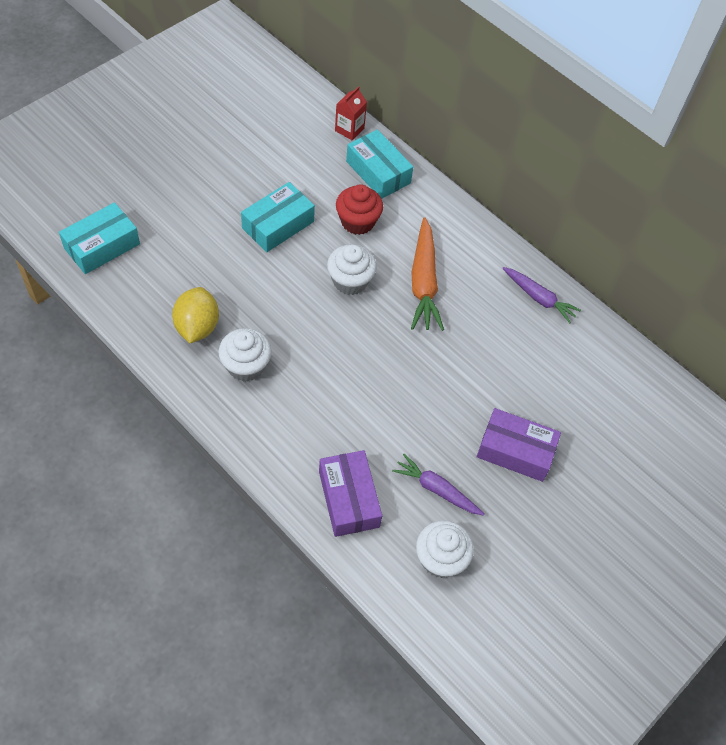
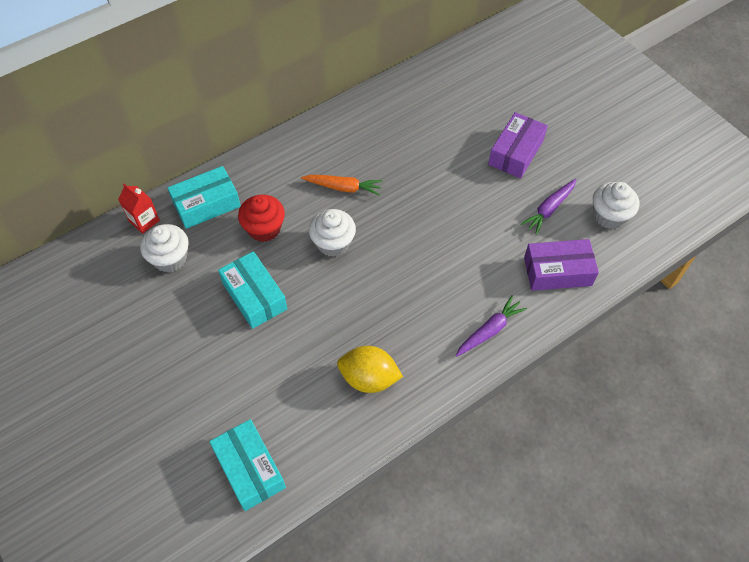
camera: 75 degrees left, 0 degrees up
(246, 366) = (418, 338): white cupcake -> white cupcake (170, 258)
(423, 282) = (343, 187): orange carrot -> orange carrot, size x0.65
(539, 298) = (371, 111): purple carrot -> purple carrot (489, 330)

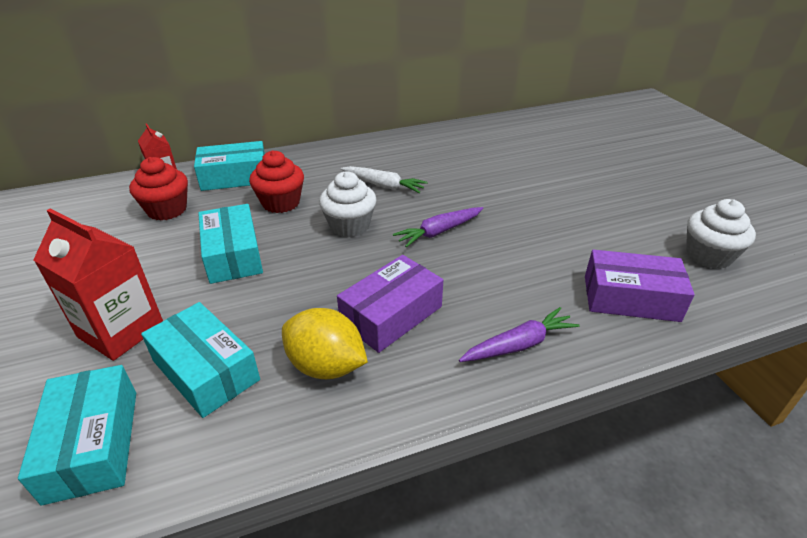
camera: 15 degrees right, 20 degrees down
(170, 258) = (167, 210): white cupcake -> red cupcake
(212, 385) = (121, 330): none -> red carton
(290, 401) = (206, 370): none -> turquoise box
(343, 187) = (383, 185): orange carrot -> white carrot
(516, 152) = (591, 187): purple box -> purple box (391, 315)
(549, 209) = (626, 237): purple carrot -> purple carrot (439, 232)

